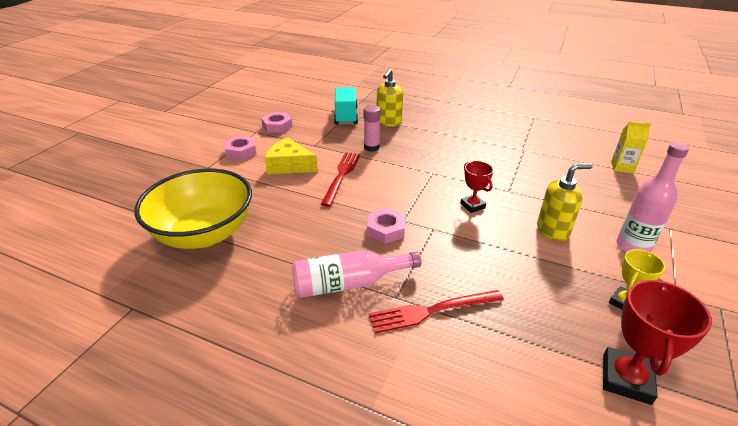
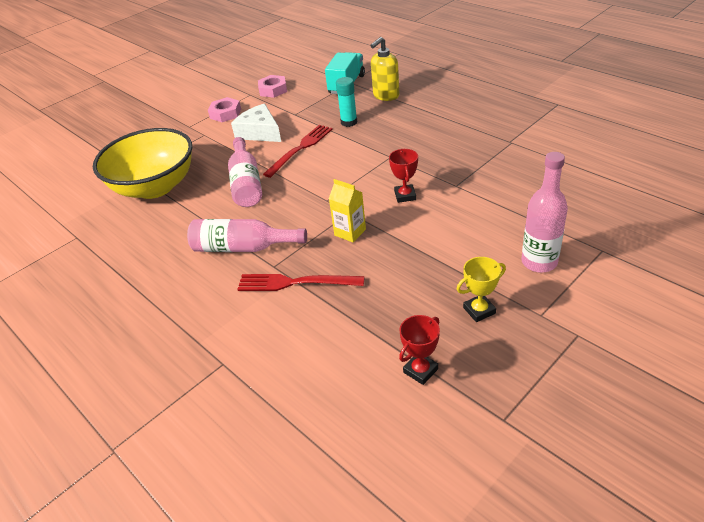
camera: 25 degrees right, 5 degrees up
(289, 165) = (260, 132): yellow cheese -> white cheese
(307, 215) = (246, 183): none -> pink bottle
(371, 147) = (349, 122): pink glue stick -> turquoise glue stick
(386, 230) = (306, 206): pink nut -> none
(553, 231) = (467, 232): yellow soap dispenser -> none
(622, 167) = (612, 176): yellow carton -> yellow carton (350, 232)
(626, 379) = (420, 370): red trophy -> red trophy, size x0.61

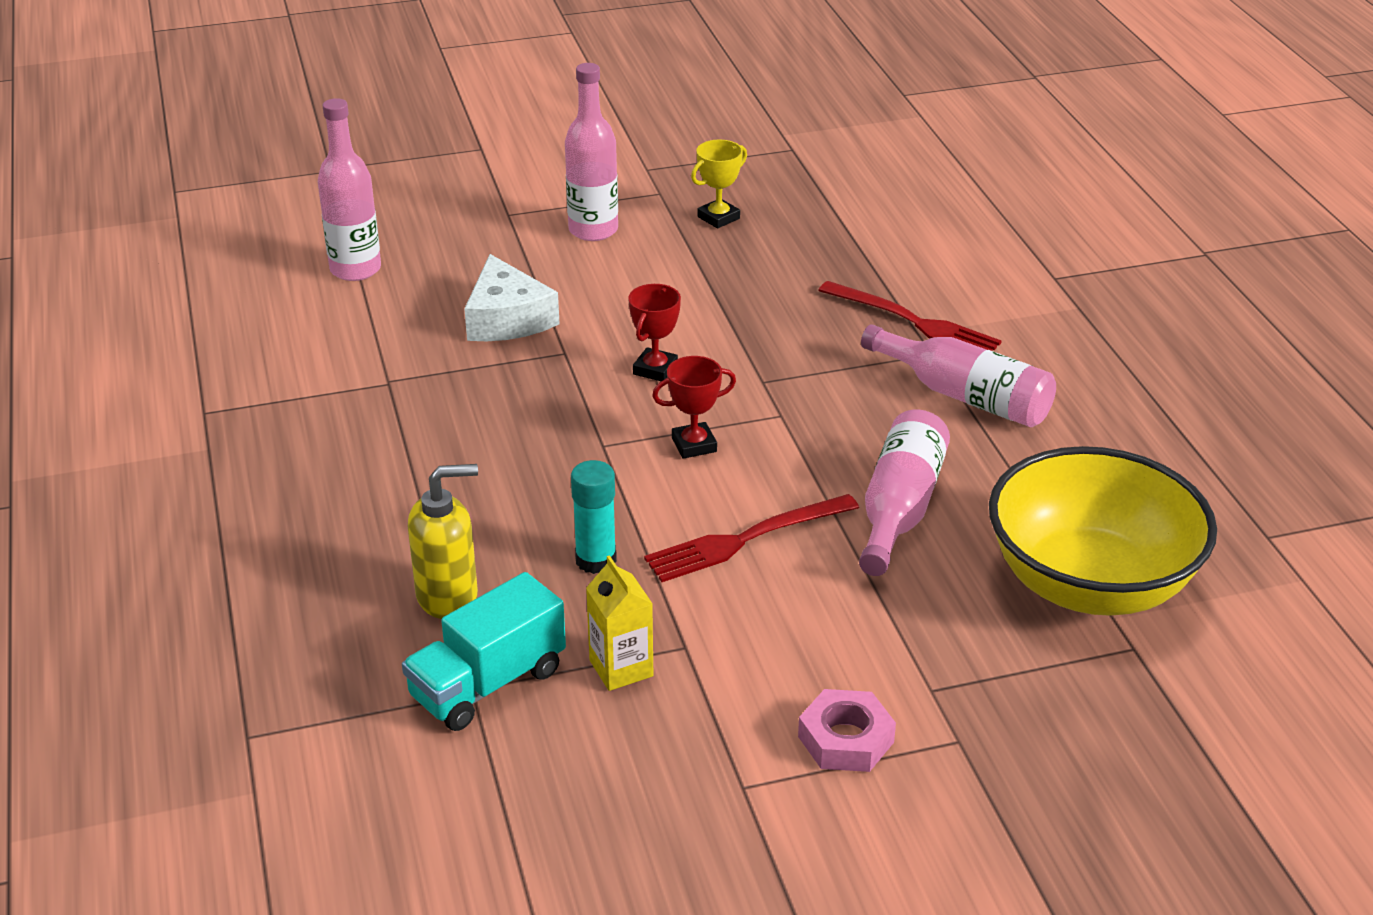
camera: 155 degrees left, 5 degrees down
(260, 132) = (799, 628): white cheese -> white cheese (507, 318)
(273, 90) = (673, 769): pink nut -> none
(350, 232) = (787, 353): yellow carton -> yellow carton (621, 668)
(420, 370) = (834, 199): red trophy -> red trophy (694, 445)
(479, 310) = (718, 218): yellow trophy -> yellow trophy turned 45 degrees counterclockwise
(616, 180) = (355, 269): none -> pink bottle

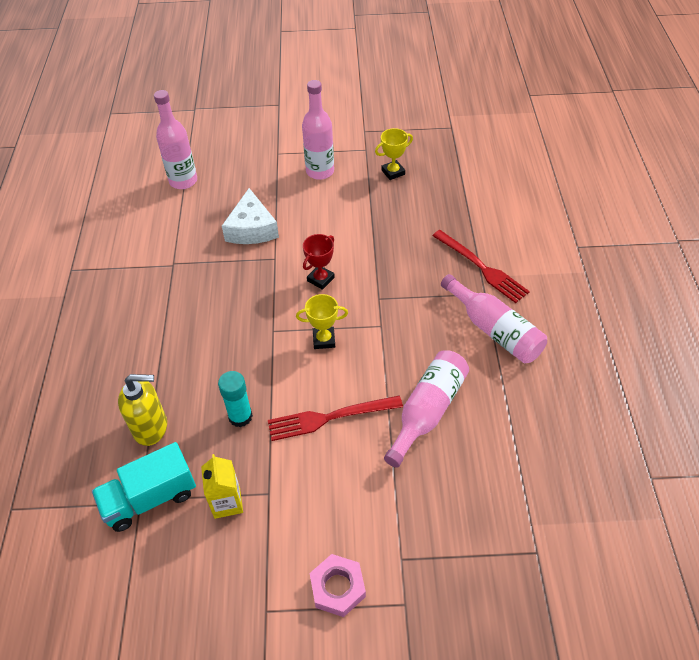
camera: 15 degrees right, 15 degrees up
(694, 445) = (324, 340): red trophy -> yellow trophy
(1090, 584) = (525, 494): yellow bowl -> none

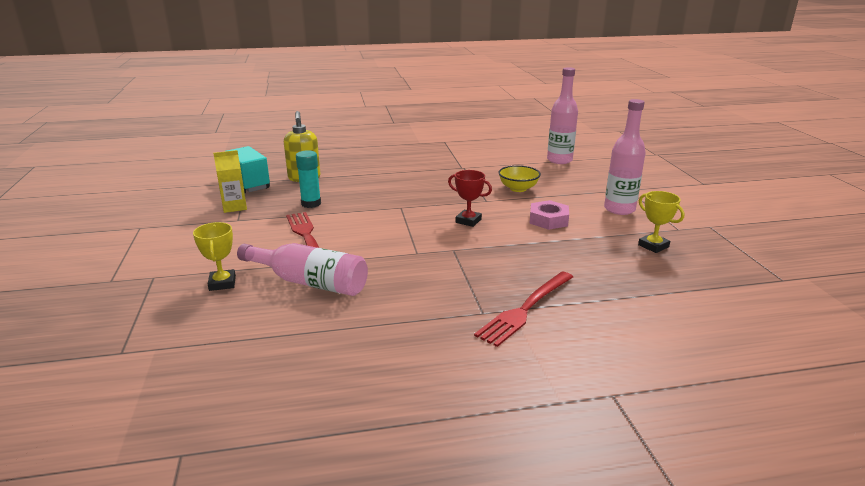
camera: 80 degrees right, 25 degrees down
(251, 229) = (518, 188): white cheese -> yellow bowl
(324, 340) = (394, 228): yellow trophy -> yellow trophy (222, 283)
(337, 587) = (142, 251): pink nut -> pink nut (548, 220)
(494, 330) = (425, 320): pink bottle -> none

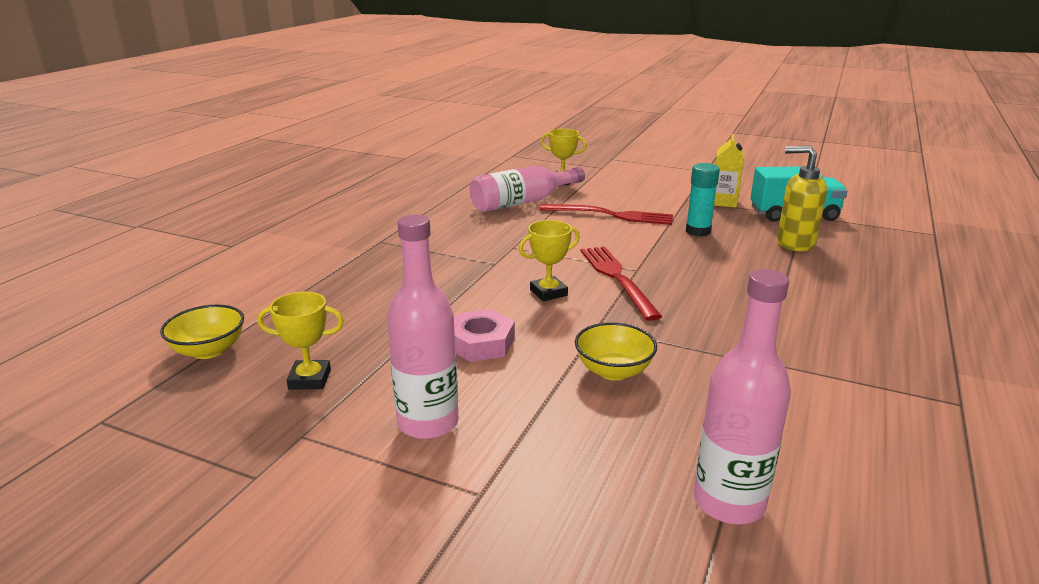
camera: 125 degrees right, 0 degrees up
(468, 221) = (548, 293): red trophy -> yellow trophy
(525, 309) = (353, 256): red fork -> red fork (617, 278)
(701, 289) = (209, 350): none -> yellow bowl

